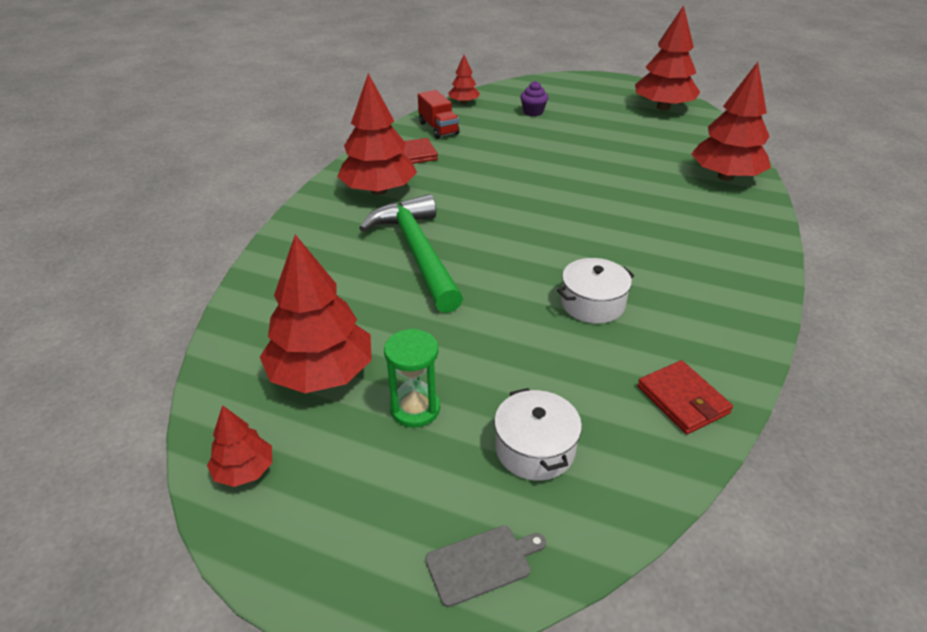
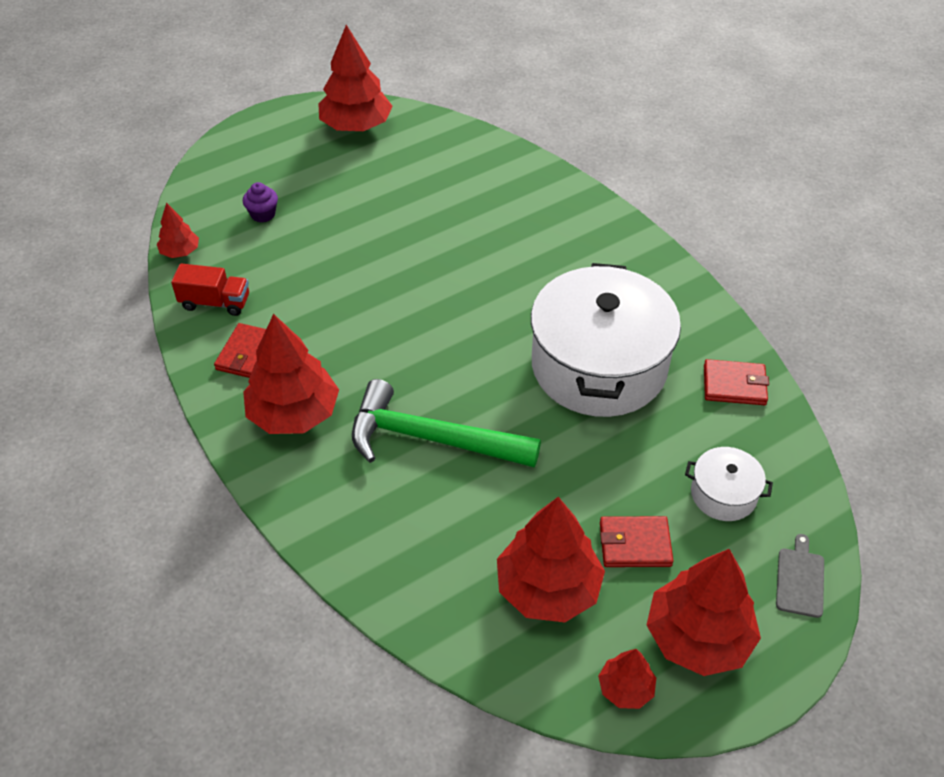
camera: 55 degrees left, 10 degrees up
(415, 409) = (635, 544): green hourglass -> red wallet
(592, 303) = (599, 366): white pot -> white pot, size x2.26
(725, 177) = (506, 173): red tree -> red tree (698, 637)

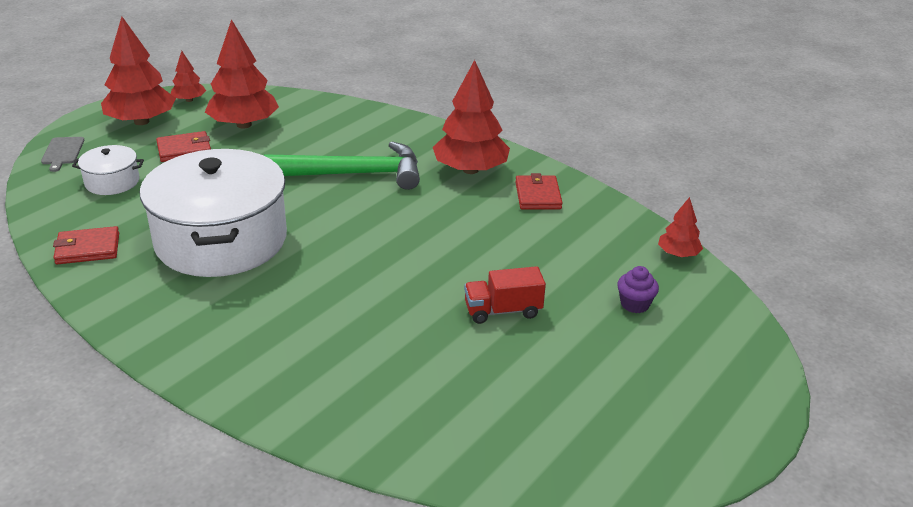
camera: 160 degrees right, 15 degrees down
(215, 302) = (601, 223): red truck -> red truck (503, 311)
(356, 126) = (625, 446): red tree -> none

